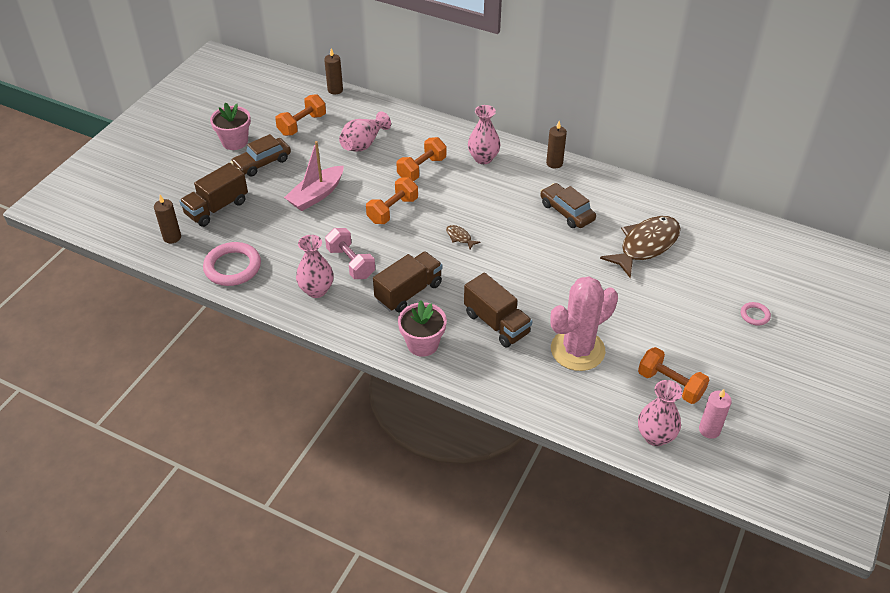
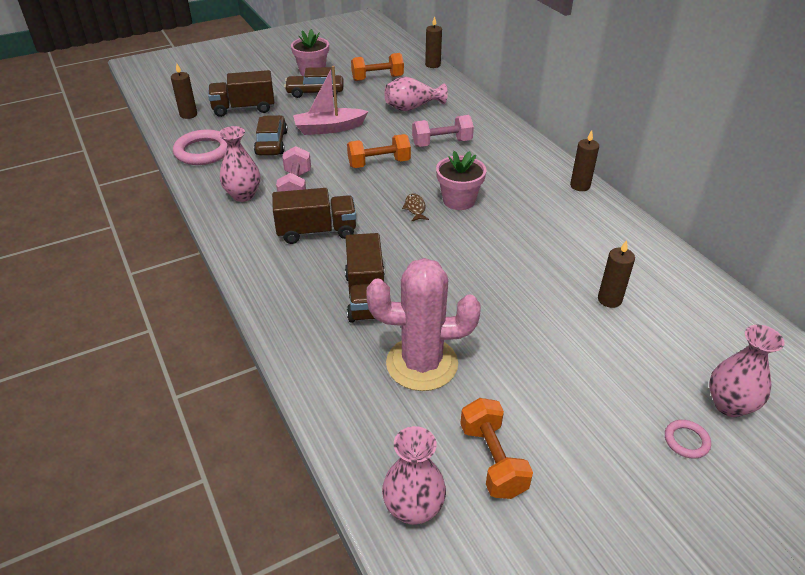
camera: 35 degrees right, 5 degrees down
(422, 169) = (442, 143): orange dumbbell -> pink dumbbell
(422, 344) = (277, 279): pink flower pot -> pink flower pot (459, 200)
(483, 158) = (510, 156): pink vase -> pink vase (729, 405)
(567, 212) = (549, 231): brown car -> brown car (271, 143)
(646, 245) = (609, 299): brown fish -> brown candle
(709, 430) = (490, 544): pink candle -> none

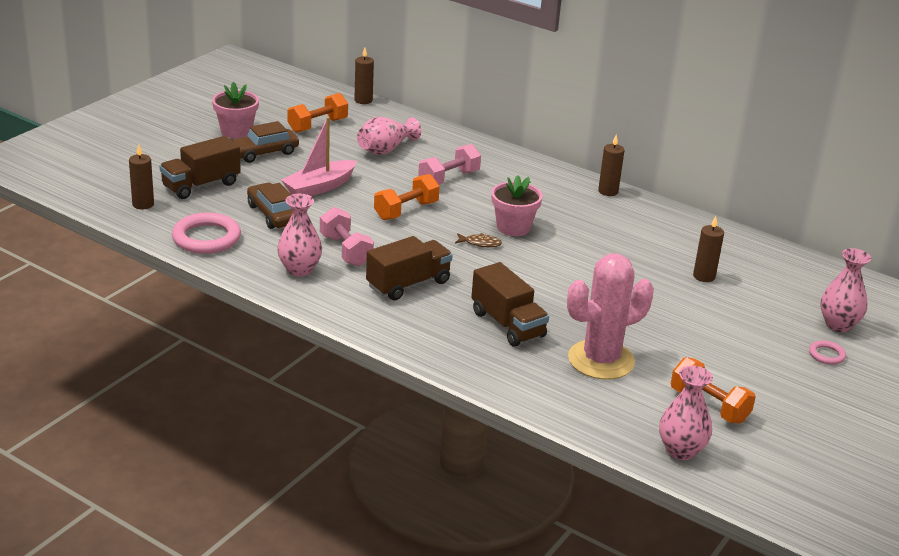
camera: 30 degrees left, 10 degrees down
(415, 208) = (480, 243): brown fish -> brown fish turned 135 degrees clockwise

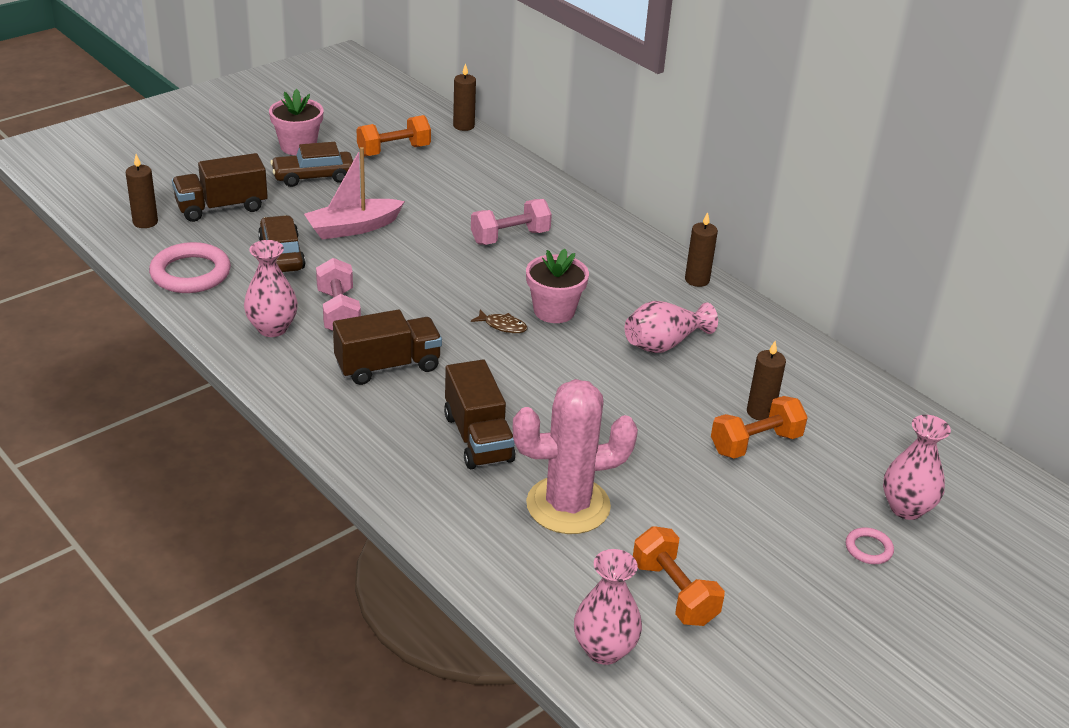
camera: 15 degrees right, 5 degrees up
(385, 149) = (455, 190): pink vase -> pink vase (664, 344)
(406, 211) = (437, 271): orange dumbbell -> orange dumbbell (755, 443)

